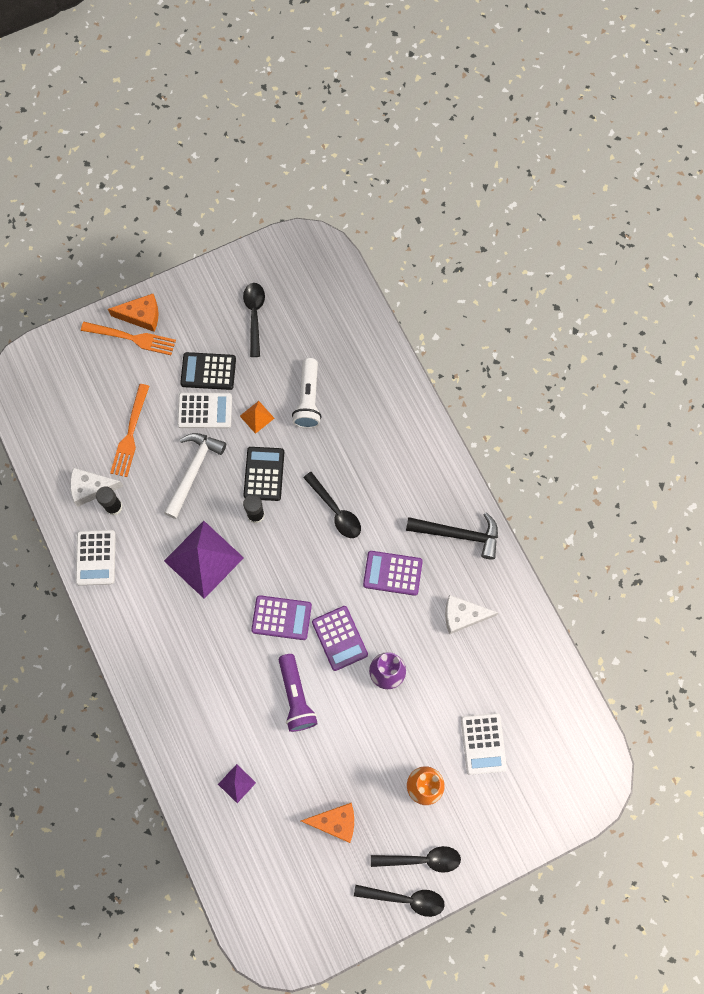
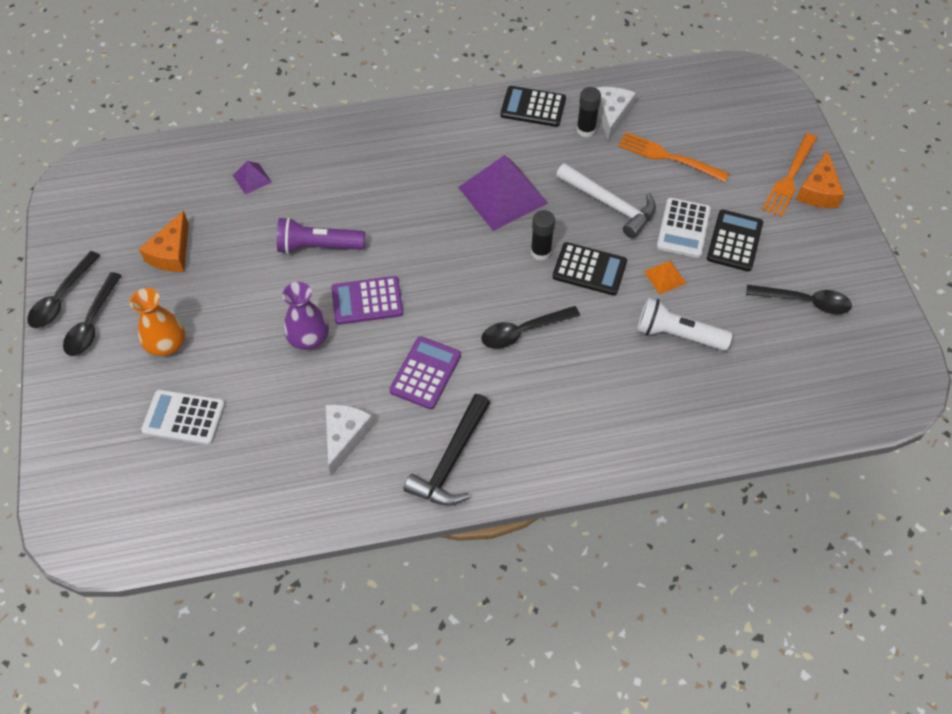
camera: 105 degrees right, 15 degrees down
(96, 557) = (533, 107): white calculator -> black calculator
(281, 617) = (411, 251): purple calculator -> none

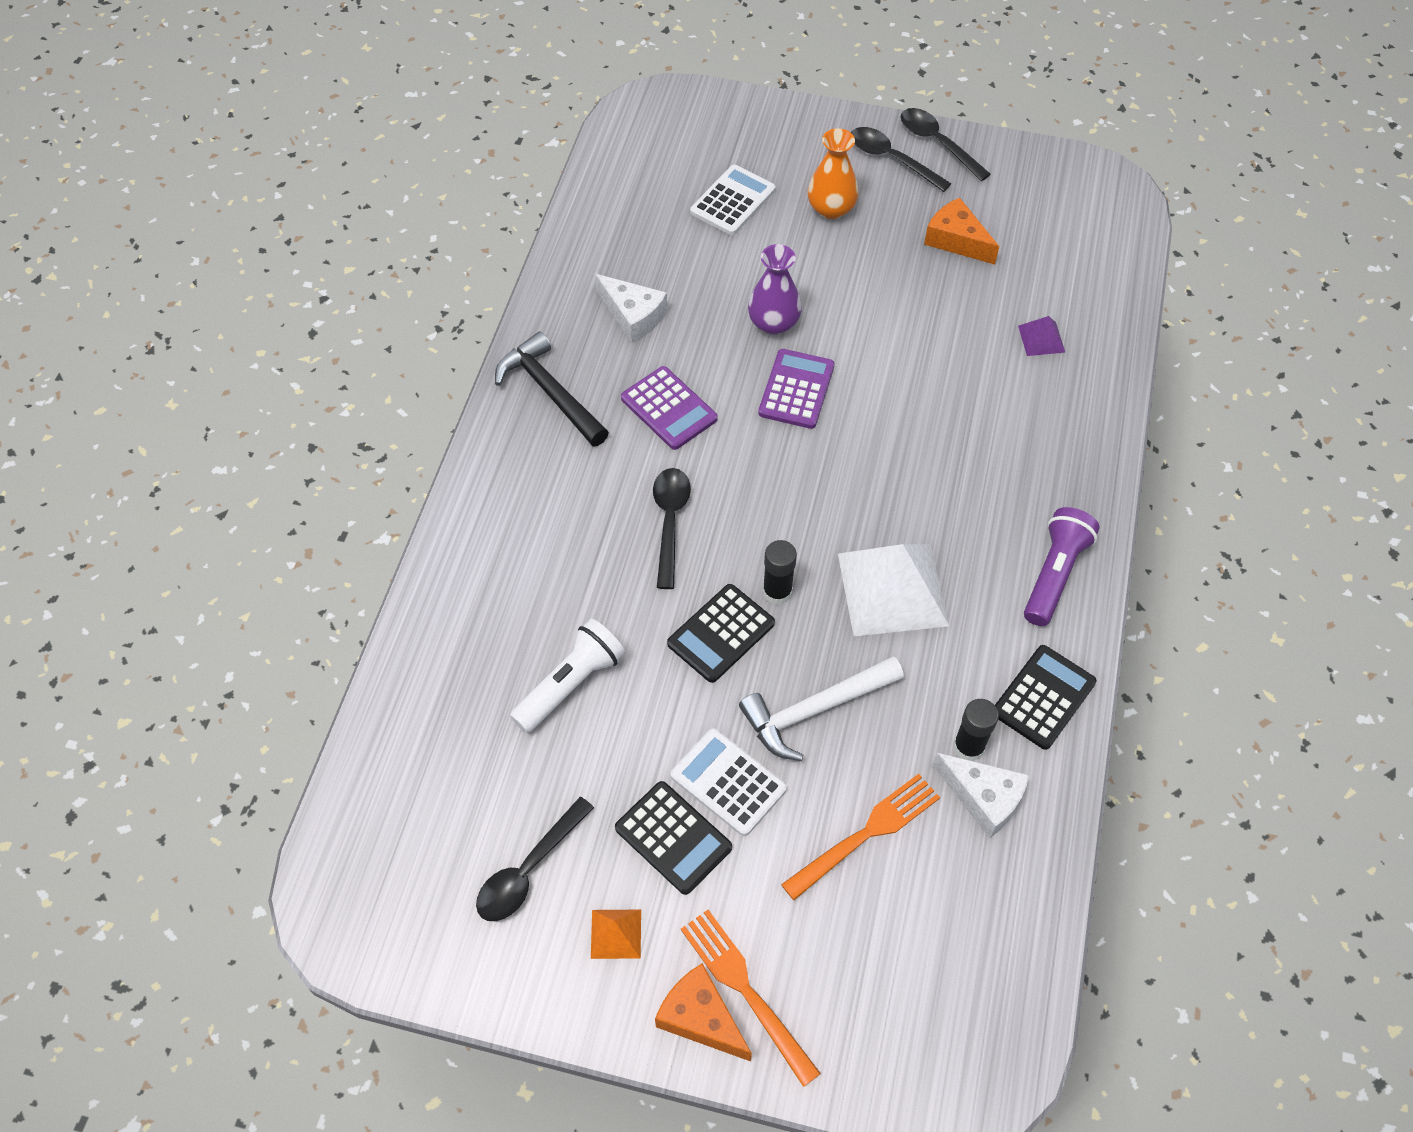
camera: 115 degrees right, 0 degrees up
(318, 246) = (901, 370): purple flashlight -> purple flashlight (1054, 574)
(503, 195) = (893, 589): purple pyramid -> white pyramid
(665, 277) = (662, 716): orange pyramid -> orange pyramid (616, 934)

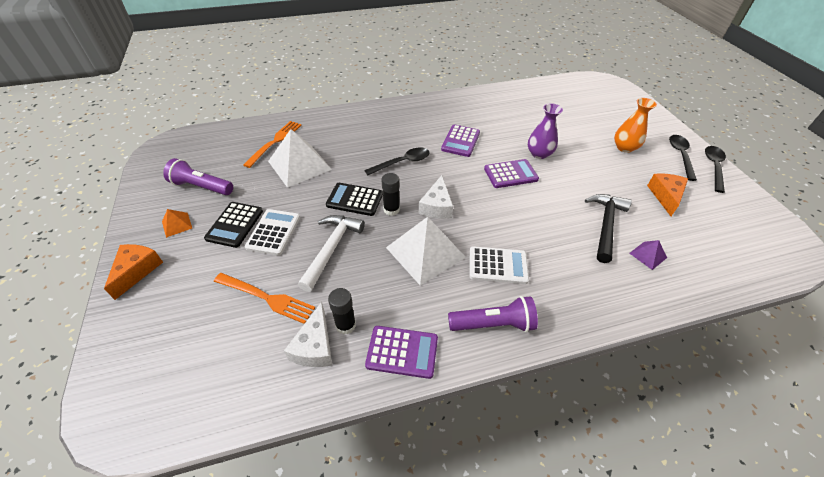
camera: 60 degrees right, 10 degrees down
(529, 869) = (201, 187): black spoon -> purple flashlight
(550, 392) = (437, 109): black hammer -> black hammer (605, 225)
(571, 684) = (299, 165): white flashlight -> white pyramid
(633, 315) = (497, 115): white cheese -> white cheese (436, 206)
(733, 201) = (588, 119): white calculator -> white calculator (498, 265)
(746, 991) = (156, 283): orange fork -> orange fork (275, 142)
(814, 710) = (331, 248): white hammer -> white hammer turned 75 degrees clockwise
(1043, 697) = (402, 352): black calculator -> purple calculator

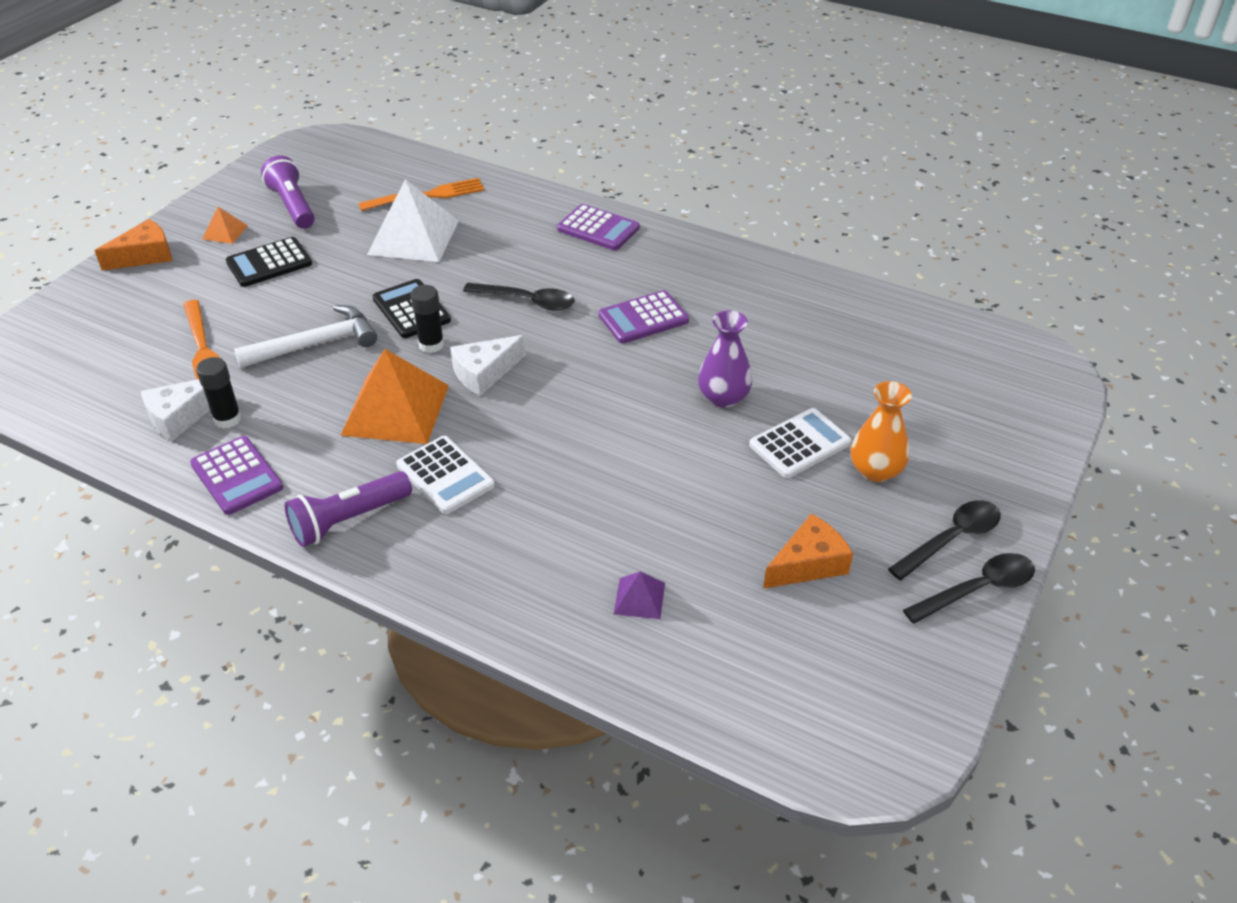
camera: 45 degrees right, 5 degrees down
(273, 232) = (290, 293): white calculator -> white calculator (800, 444)
(425, 252) = (395, 410): white pyramid -> orange pyramid
(493, 324) = (348, 520): purple flashlight -> purple flashlight turned 105 degrees clockwise
(510, 174) = (636, 396): purple calculator -> purple calculator (598, 228)
(605, 225) = (650, 531): black hammer -> none

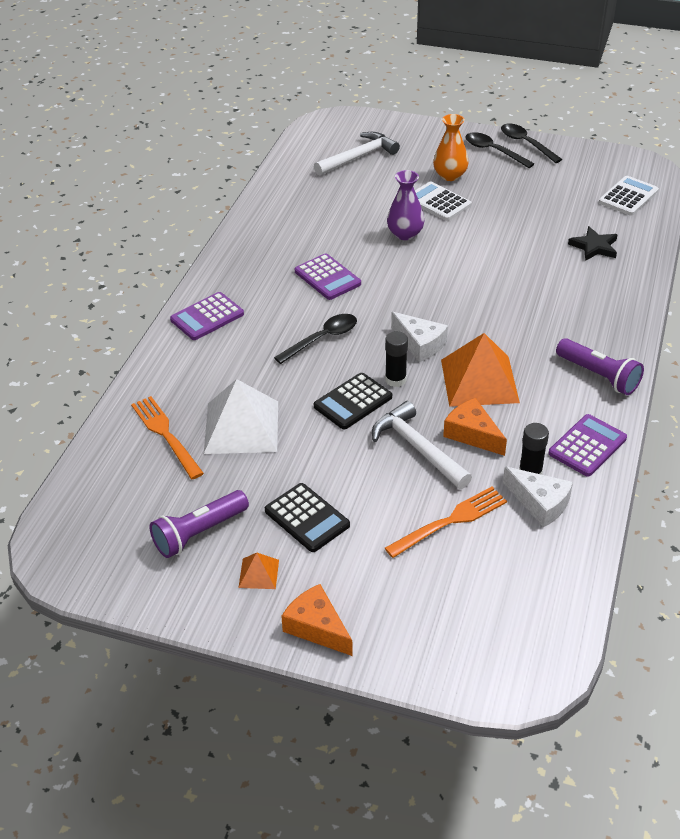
camera: 100 degrees left, 0 degrees up
(445, 475) = (535, 341): white calculator -> white calculator (628, 197)
(527, 301) = (322, 339): black spoon -> black spoon turned 45 degrees clockwise
(598, 228) = (207, 317): purple calculator -> purple calculator turned 150 degrees counterclockwise
(639, 598) = (594, 247): purple pyramid -> black star
(808, 564) = (536, 193): orange cheese -> orange cheese (472, 434)
(938, 382) = (359, 157): none -> white hammer

